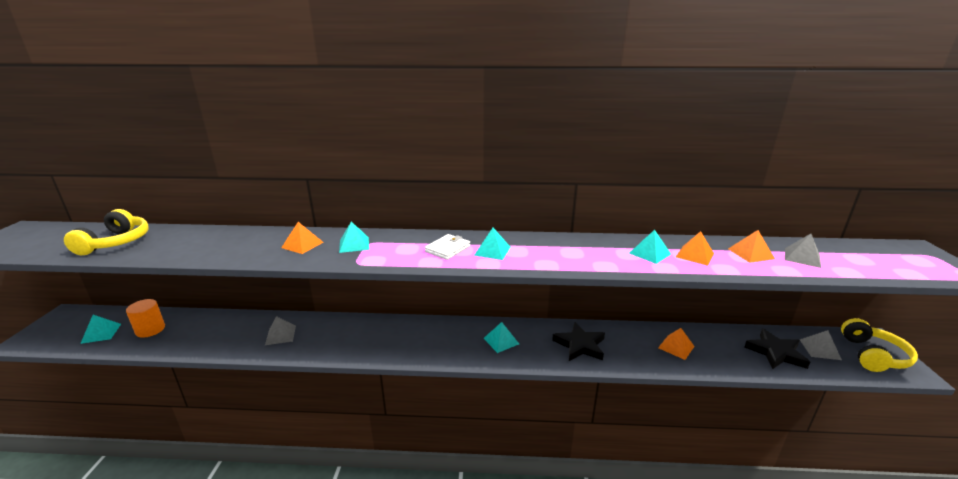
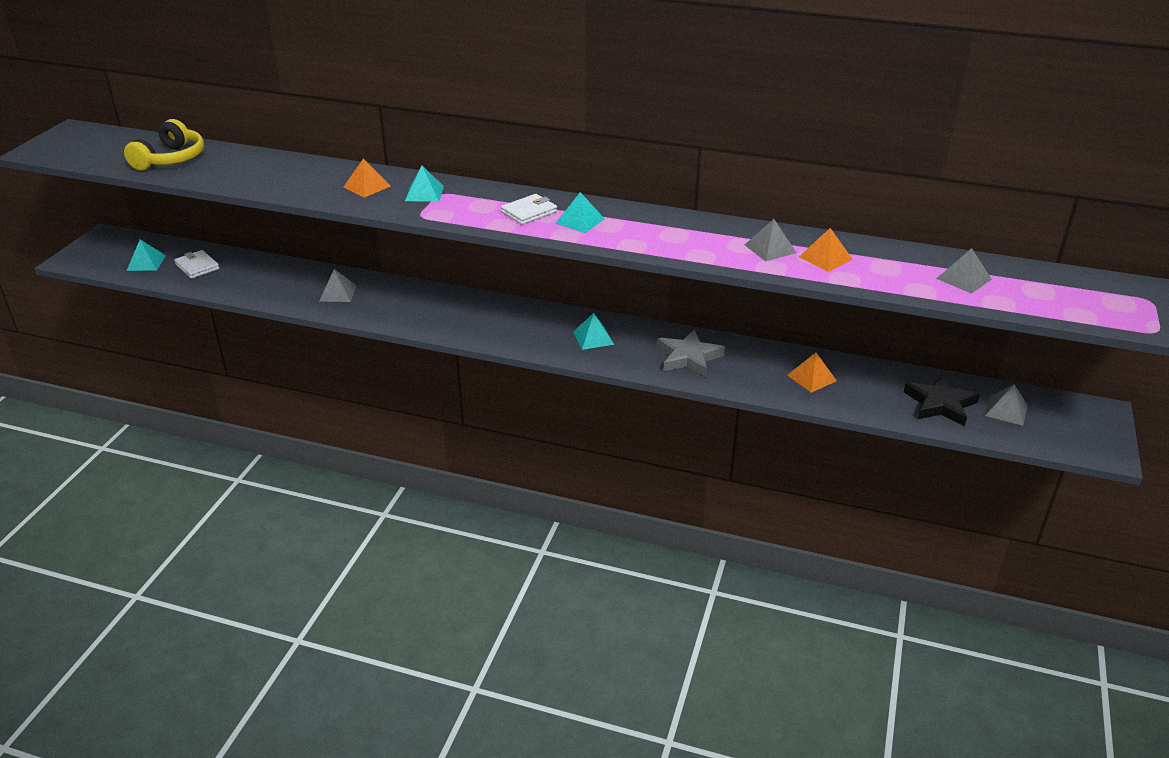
camera: 15 degrees right, 10 degrees up
(150, 330) = (197, 266): orange cylinder -> white wallet
(580, 345) = (688, 357): black star -> grey star
(650, 253) = (770, 248): turquoise pyramid -> grey pyramid
(750, 253) = (901, 265): orange pyramid -> none
(873, 355) = (1074, 428): yellow headphones -> none

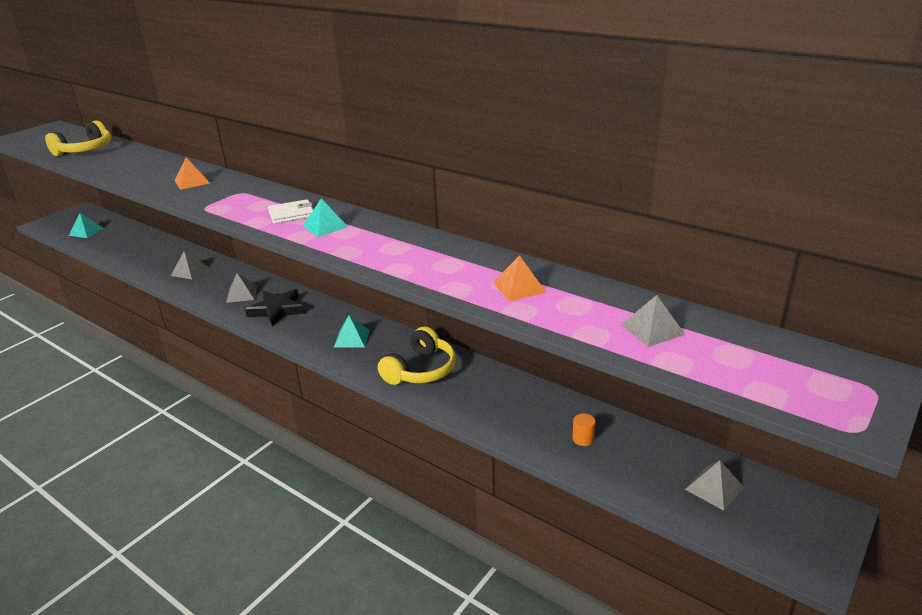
camera: 20 degrees right, 5 degrees down
(197, 266) = (115, 238): white wallet -> none
(424, 193) = (227, 191): turquoise pyramid -> none
(688, 357) = (421, 370): grey star -> yellow headphones
(770, 248) = (472, 271): grey pyramid -> grey pyramid (241, 294)
(811, 378) = (523, 411): orange pyramid -> none
(879, 391) = (583, 439): none -> orange cylinder
(940, 404) = (641, 466): black star -> black star (277, 310)

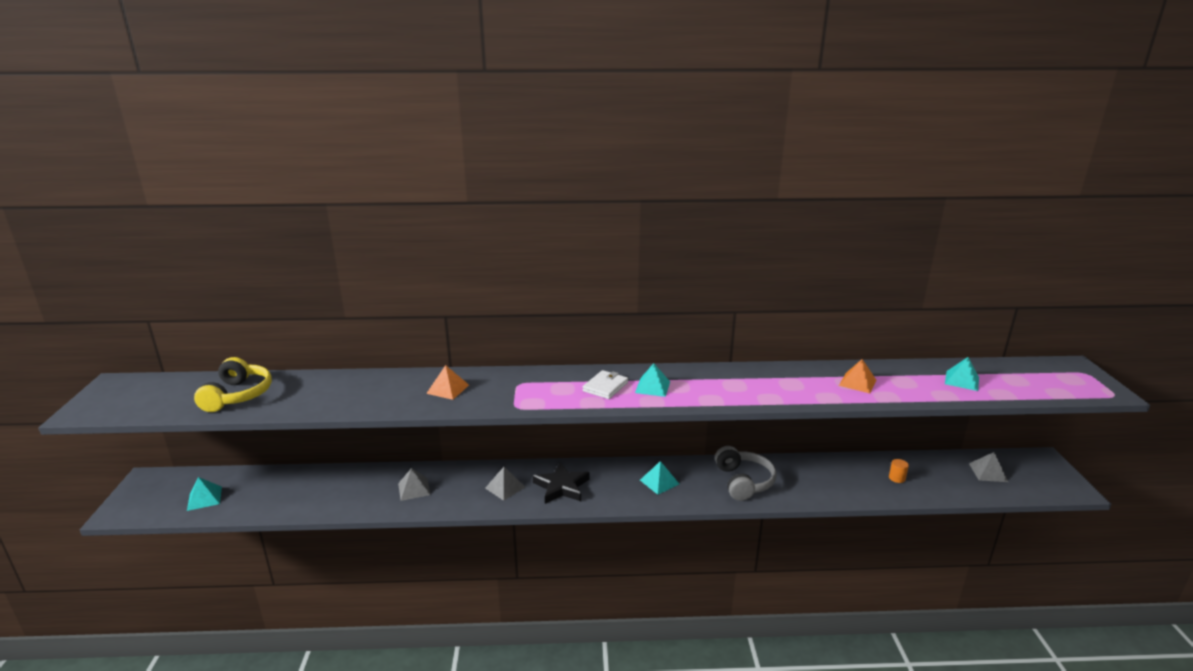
camera: 40 degrees left, 5 degrees down
(421, 370) = (743, 482): yellow headphones -> grey headphones
(652, 329) = (962, 380): grey pyramid -> turquoise pyramid

